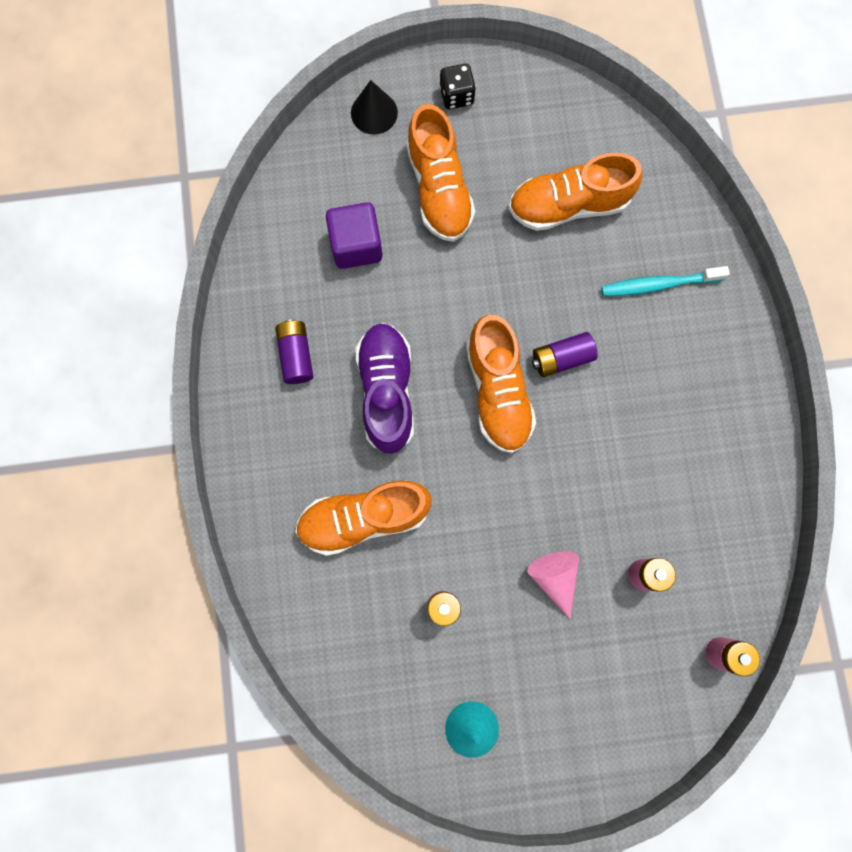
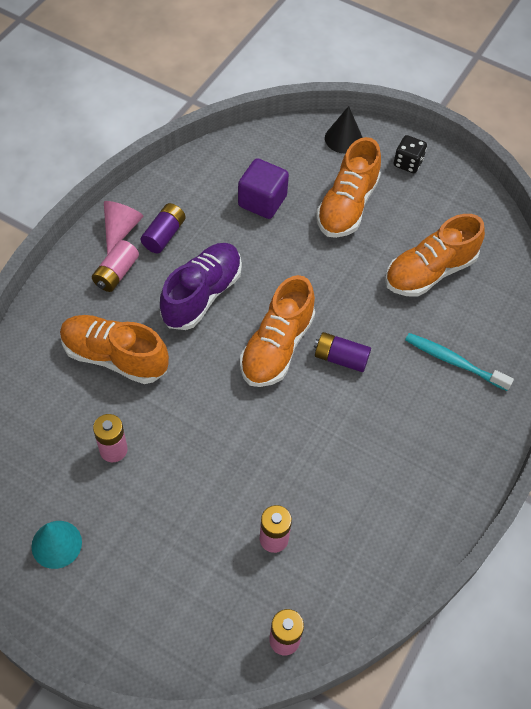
camera: 35 degrees right, 20 degrees down
(288, 432) = (116, 273): none -> pink battery
(554, 578) = (207, 491): pink cone -> pink cone (121, 229)
(568, 205) = (429, 271): orange shoe -> orange shoe turned 60 degrees counterclockwise

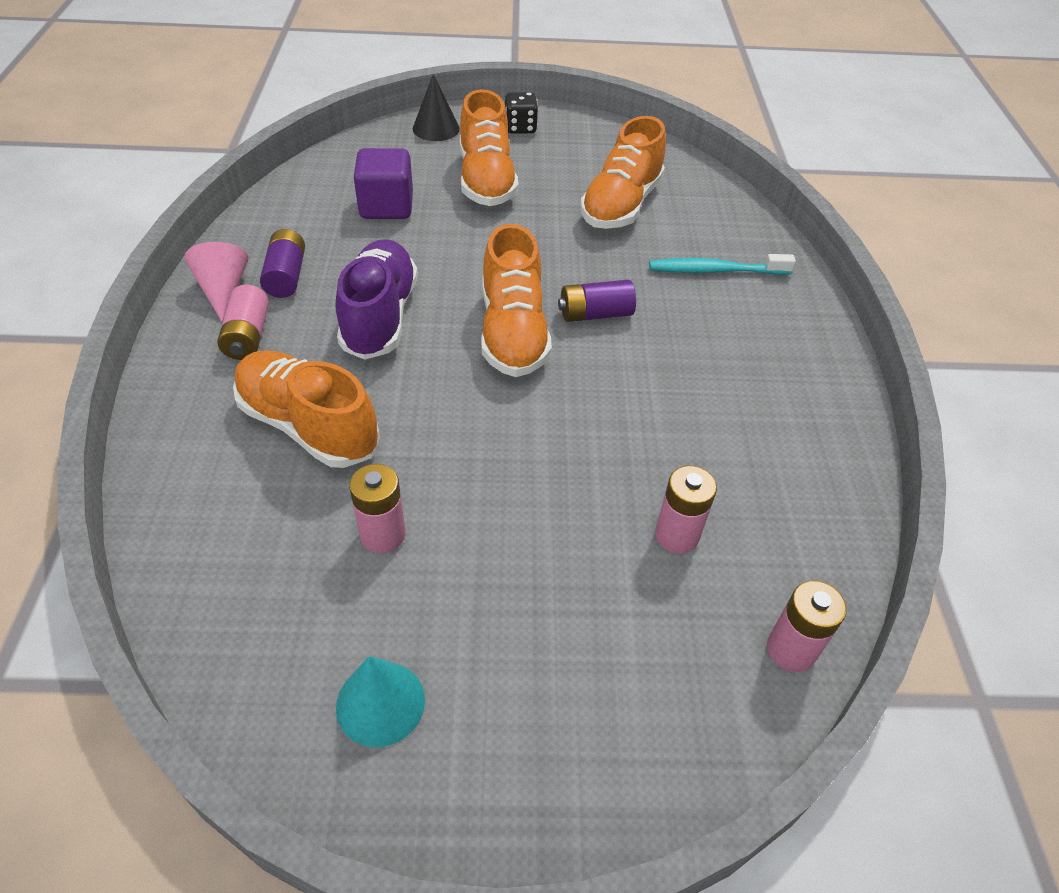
camera: 30 degrees left, 10 degrees down
(115, 357) = (309, 426): orange shoe -> orange shoe turned 45 degrees clockwise

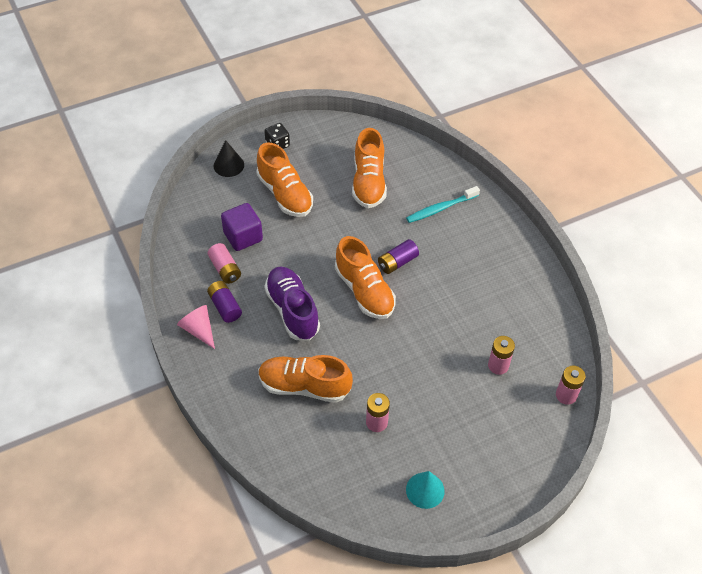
camera: 25 degrees left, 5 degrees up
(248, 336) = (235, 351): pink battery -> pink battery (225, 269)

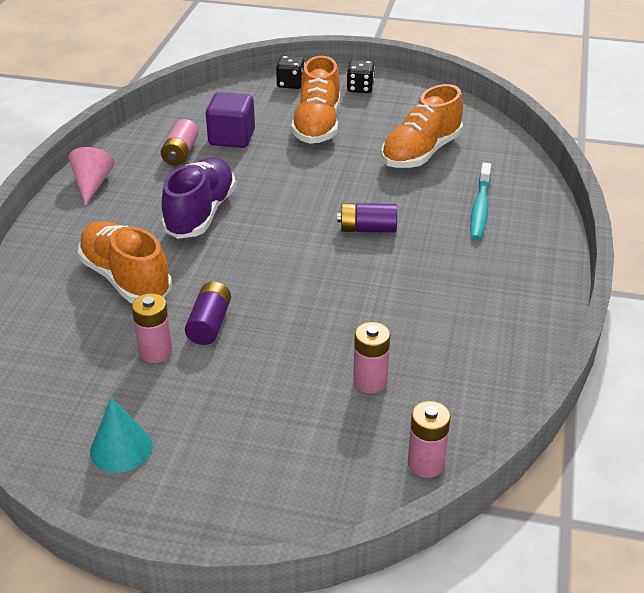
camera: 40 degrees right, 15 degrees down
(225, 306) = (140, 179): purple battery -> purple battery (209, 324)
(228, 165) = (290, 84): black cone -> black dice
(364, 291) = (298, 235): orange shoe -> none
(441, 208) = (480, 208): turquoise toothbrush -> turquoise toothbrush turned 90 degrees counterclockwise

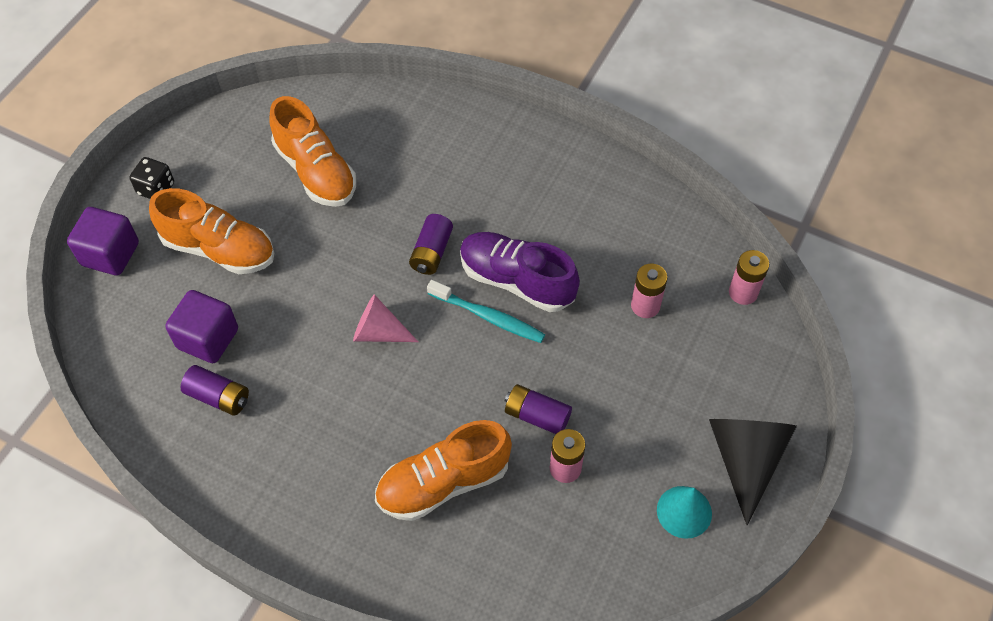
camera: 75 degrees left, 20 degrees up
(92, 184) = (248, 500): pink cone -> pink cone (379, 332)
(181, 153) = (218, 397): pink battery -> purple battery
(196, 493) = (745, 459): none -> black cone
(200, 213) = (351, 395): purple shoe -> purple shoe (517, 281)
(290, 84) = (110, 254): black dice -> purple cube
(480, 208) = (430, 154): turquoise toothbrush -> turquoise toothbrush (488, 317)

